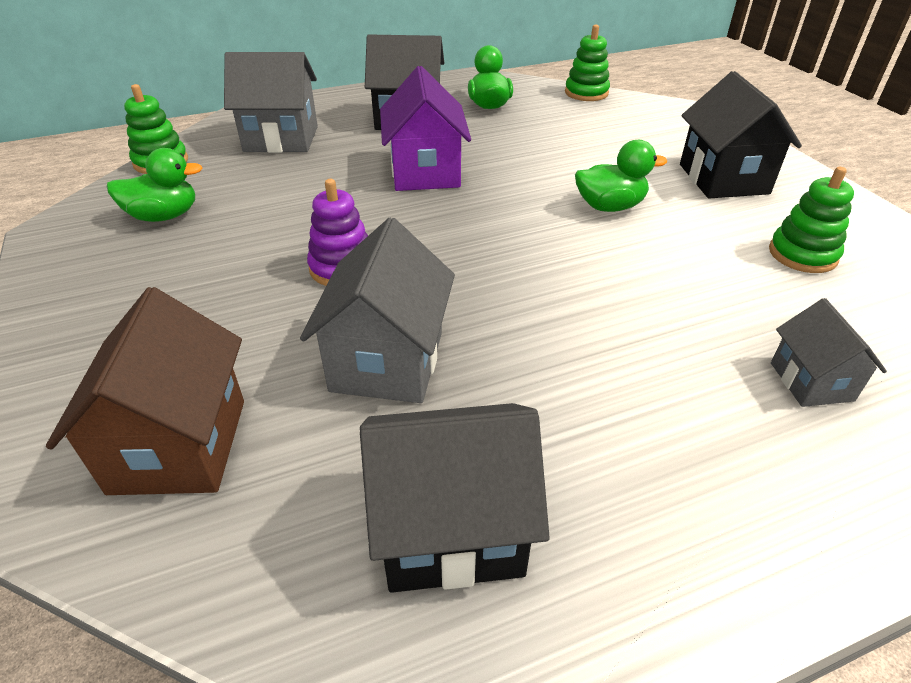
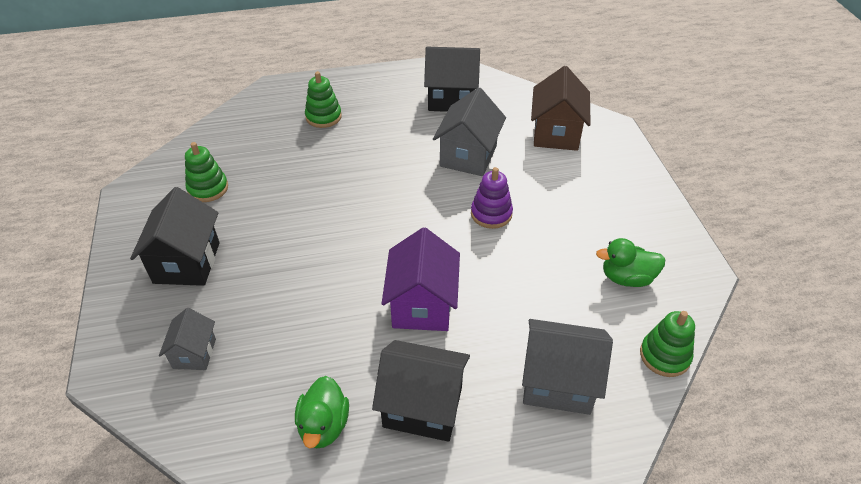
camera: 170 degrees left, 5 degrees up
(586, 93) = (193, 441): green stacking toy -> green stacking toy (323, 117)
(609, 206) = (295, 244): green duck -> none
(811, 381) = (280, 126): grey house -> grey house (194, 353)

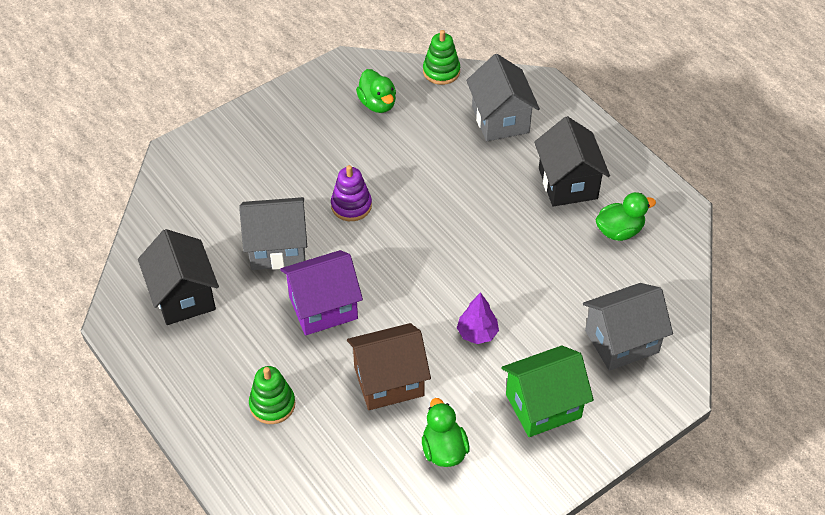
camera: 115 degrees left, 5 degrees up
(187, 263) = (543, 406): black house -> green house
(194, 353) = (621, 341): grey house -> grey house, size x1.71
(208, 188) = (444, 450): green stacking toy -> green duck
(292, 248) = (477, 333): none -> purple tree
(422, 305) = (481, 216): purple house -> purple house (323, 308)
(556, 133) = (206, 191): brown house -> brown house (389, 381)

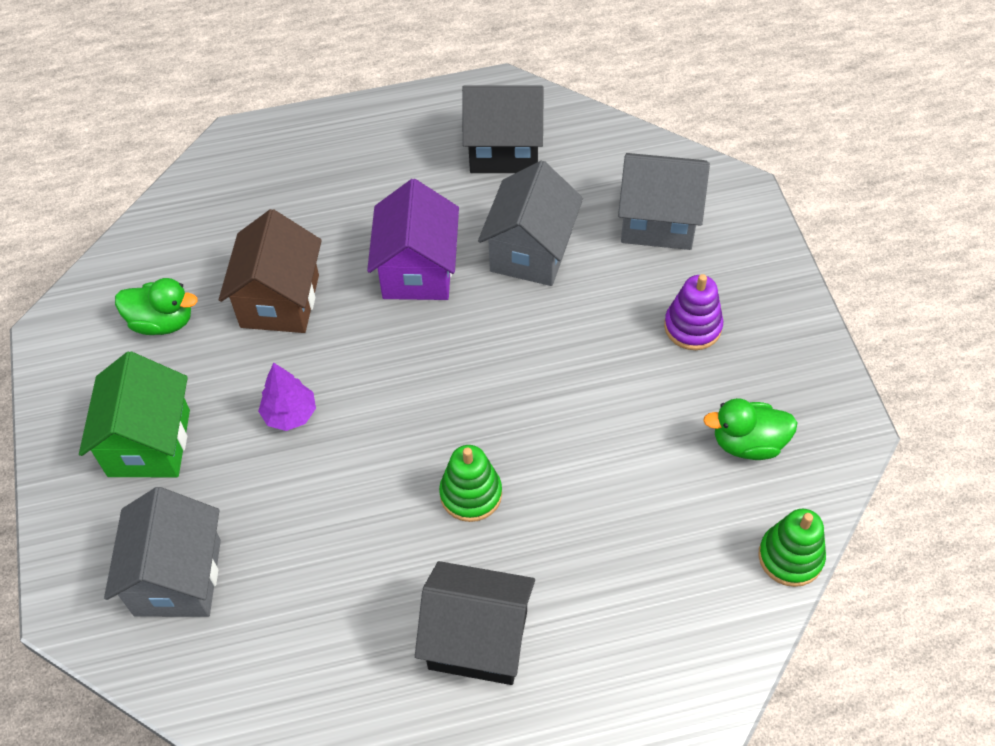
camera: 115 degrees right, 5 degrees up
(272, 404) = (316, 190): green stacking toy -> green stacking toy (471, 494)
(351, 206) = (564, 348): purple stacking toy -> purple stacking toy (692, 327)
(500, 119) = (650, 600): grey house -> grey house (658, 222)
(619, 231) = (354, 670): green duck -> none

